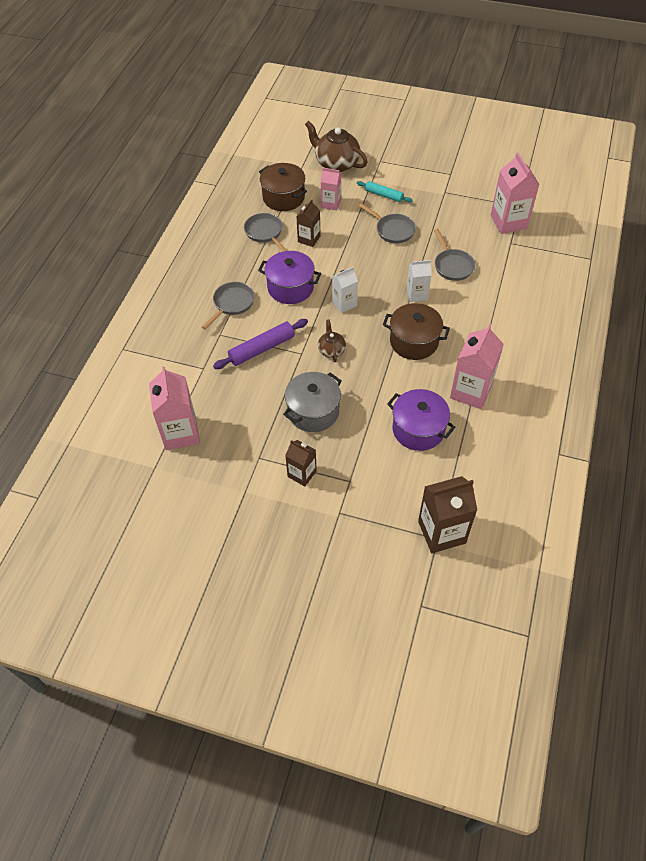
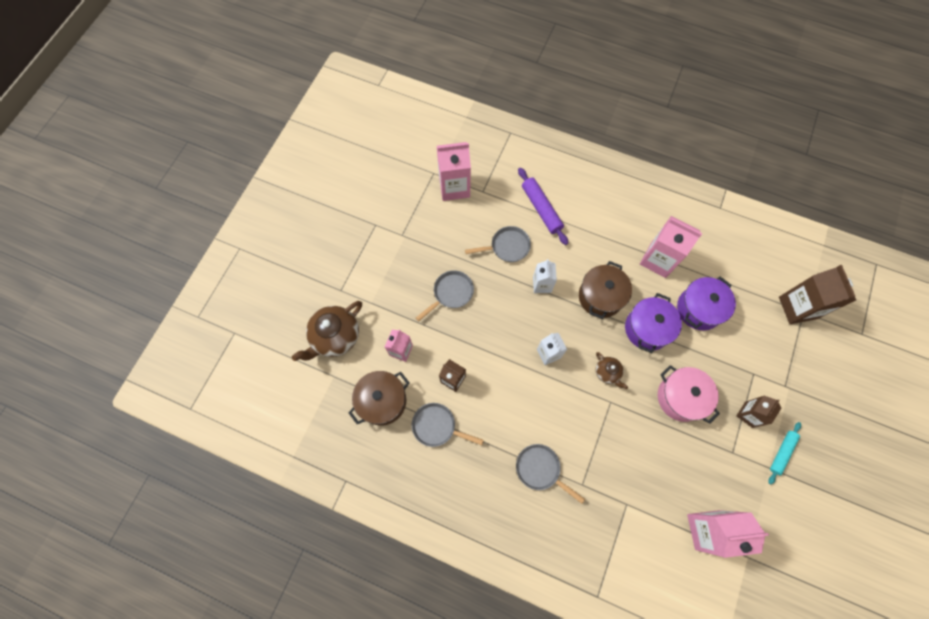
camera: 85 degrees left, 15 degrees up
(262, 349) = (603, 441): purple rolling pin -> purple rolling pin (541, 209)
(265, 233) = (437, 426): grey pan -> grey pan turned 45 degrees clockwise
(290, 287) = (522, 405): purple pot -> purple pot (647, 329)
(313, 411) = (680, 397): grey pot -> pink pot
(331, 350) = (607, 372): brown teapot -> brown teapot turned 120 degrees counterclockwise
(384, 195) = (397, 294): turquoise rolling pin -> turquoise rolling pin (781, 453)

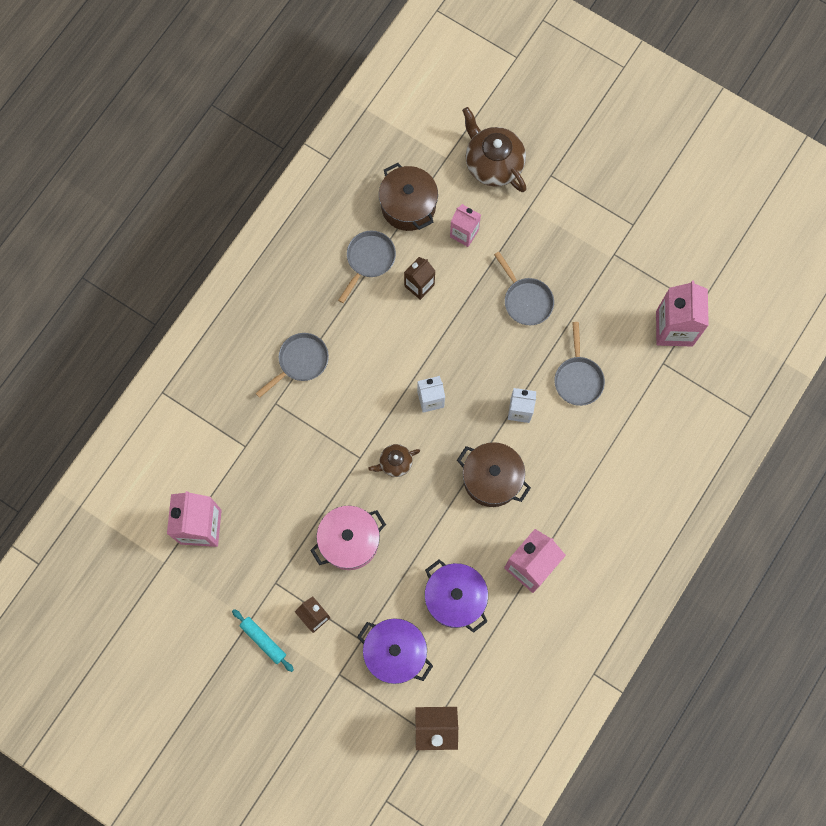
camera: 100 degrees right, 5 degrees up
(541, 209) = (626, 433): purple rolling pin -> none
(647, 329) = (440, 525): purple pot -> purple pot (395, 652)

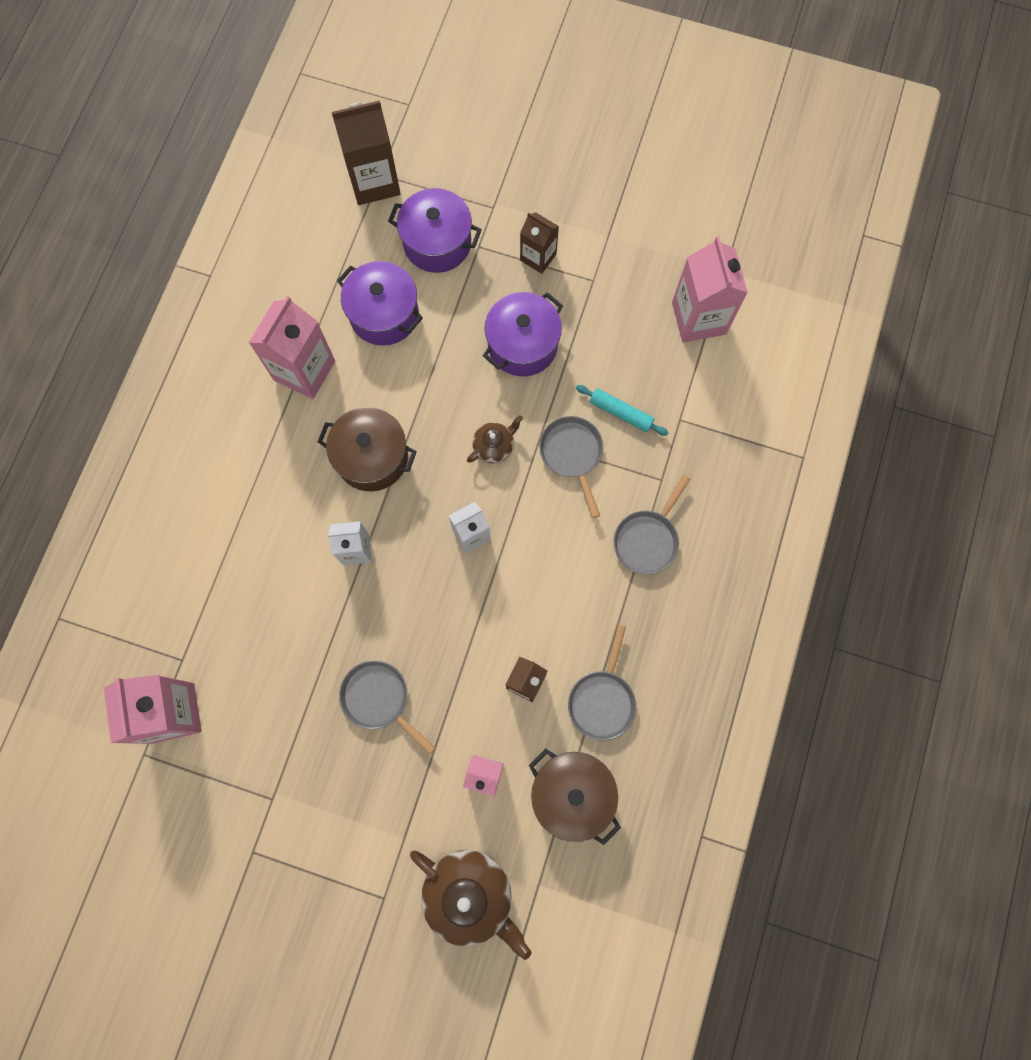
camera: 165 degrees right, 0 degrees up
(263, 640) = (586, 220): turquoise rolling pin -> turquoise rolling pin (621, 413)
(349, 541) = (522, 345): pink pot -> purple pot
(578, 378) = (289, 610): grey pan -> grey pan (572, 454)

